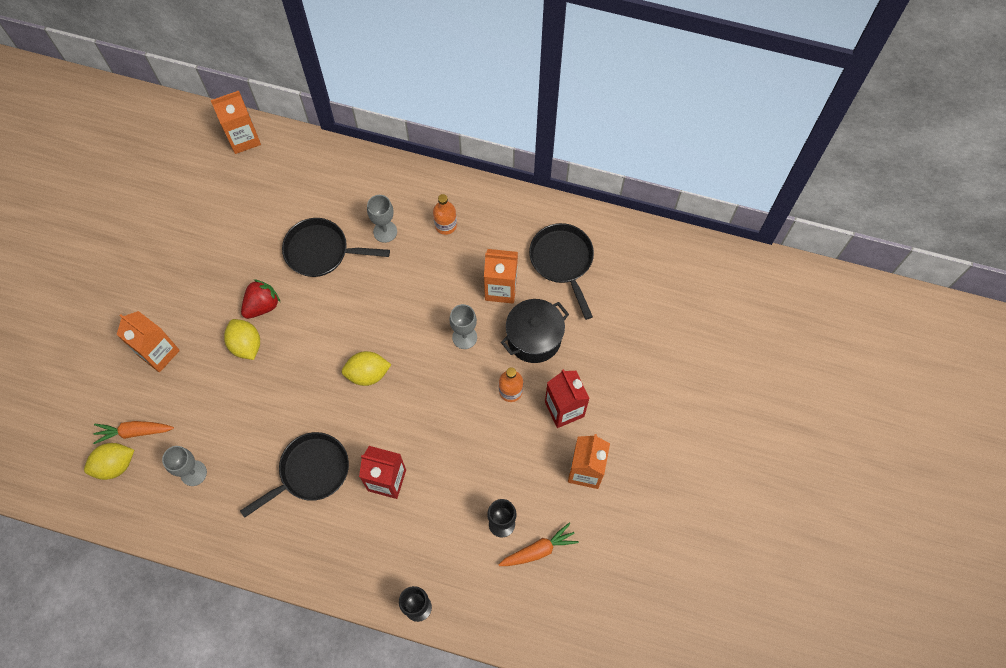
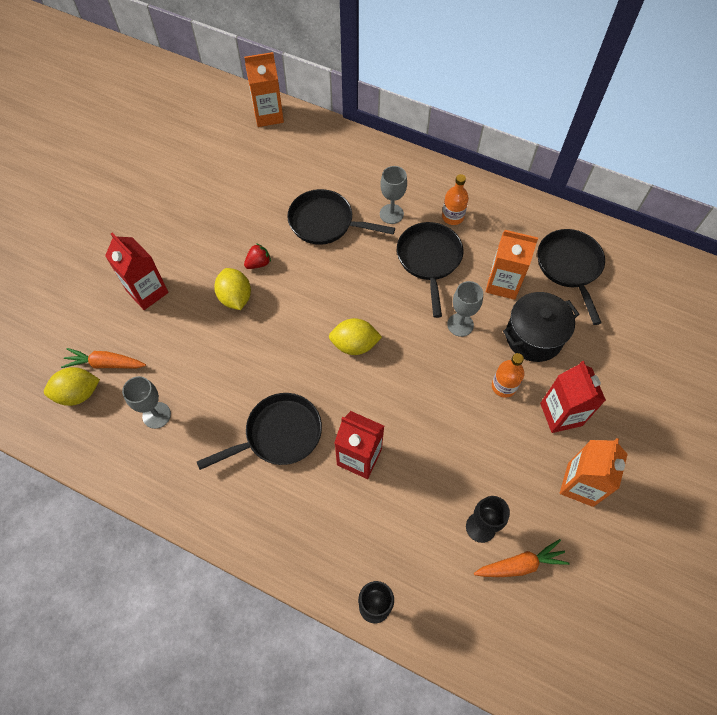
camera: 10 degrees right, 5 degrees down
(159, 353) = (147, 292): orange carton -> red carton
(262, 305) = (258, 263): red strawberry -> red strawberry, size x0.66
(428, 275) = (429, 260): none -> black pan

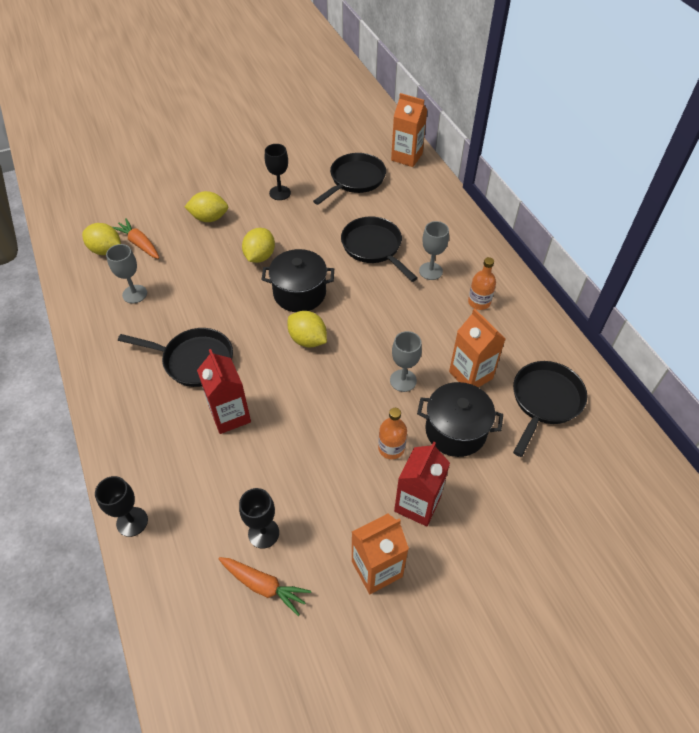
camera: 40 degrees right, 10 degrees down
(147, 292) = (209, 218): red carton -> yellow lemon
(189, 223) = (280, 193): none -> black goblet
(258, 263) = (298, 245): red strawberry -> none
(306, 308) = (299, 293): none -> black pot
(429, 260) = (427, 320): black pan -> black pan (355, 180)

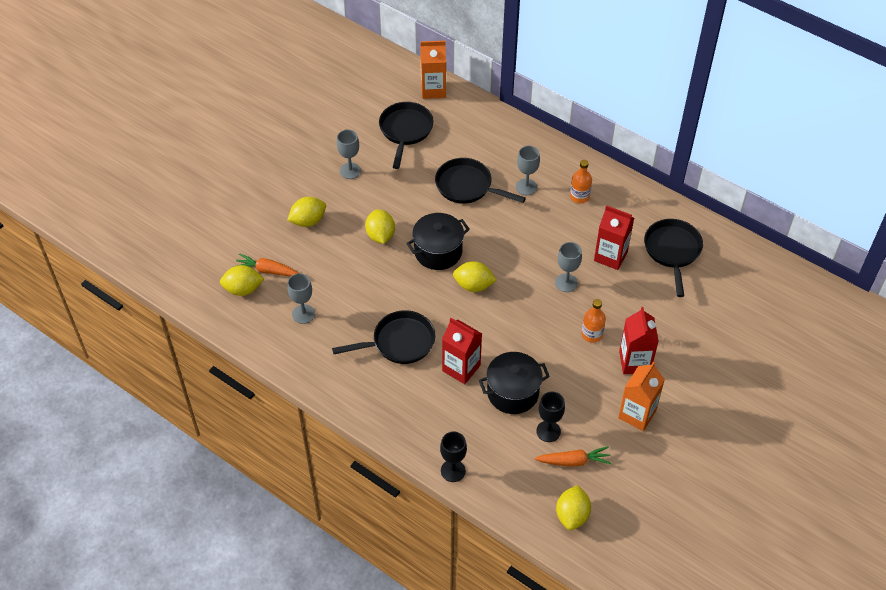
camera: 30 degrees left, 0 degrees up
(211, 654) = (572, 515): none -> yellow lemon
(280, 193) = (350, 171): black goblet -> grey goblet
(455, 431) = (626, 301): black pot -> black pot (513, 392)
(470, 375) = (610, 256): orange carton -> red carton

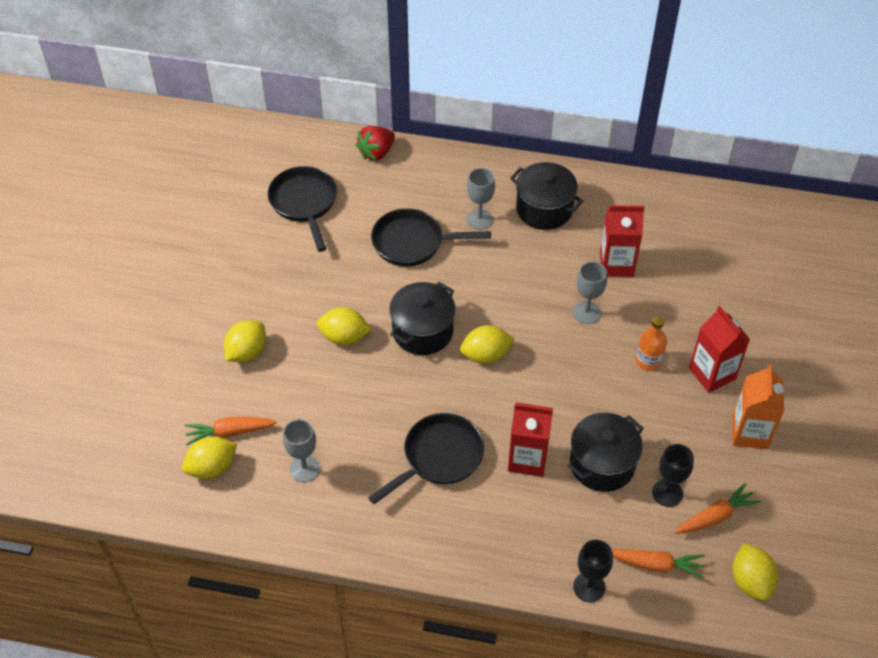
camera: 25 degrees left, 0 degrees up
(350, 171) = (265, 273): grey goblet -> none
(380, 235) = (344, 337): yellow lemon -> yellow lemon turned 45 degrees counterclockwise
(433, 90) = (310, 145): orange carton -> none
(478, 112) = (376, 153): none -> red strawberry
(510, 476) = (656, 565): none -> orange carrot
(579, 196) = (544, 209): orange bottle -> black pot
(672, 251) = (678, 234): black pan -> none

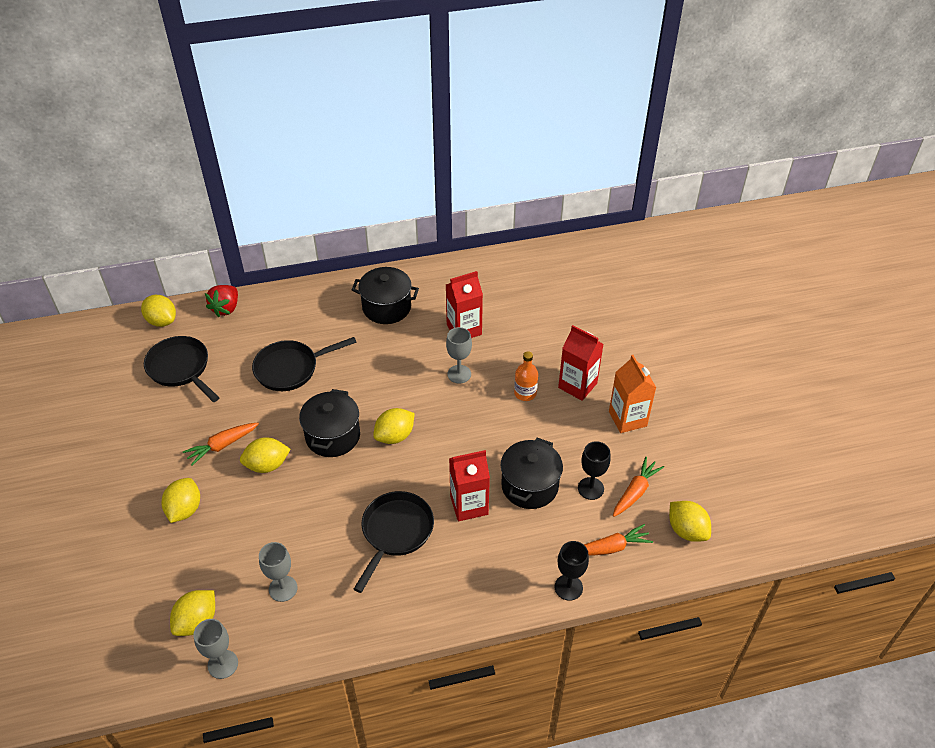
camera: 25 degrees left, 5 degrees down
(229, 432) = (199, 584): orange carrot -> orange carrot (222, 445)
(307, 145) = (162, 321): none -> yellow lemon
(479, 219) = (338, 332): grey goblet -> grey goblet (223, 664)

